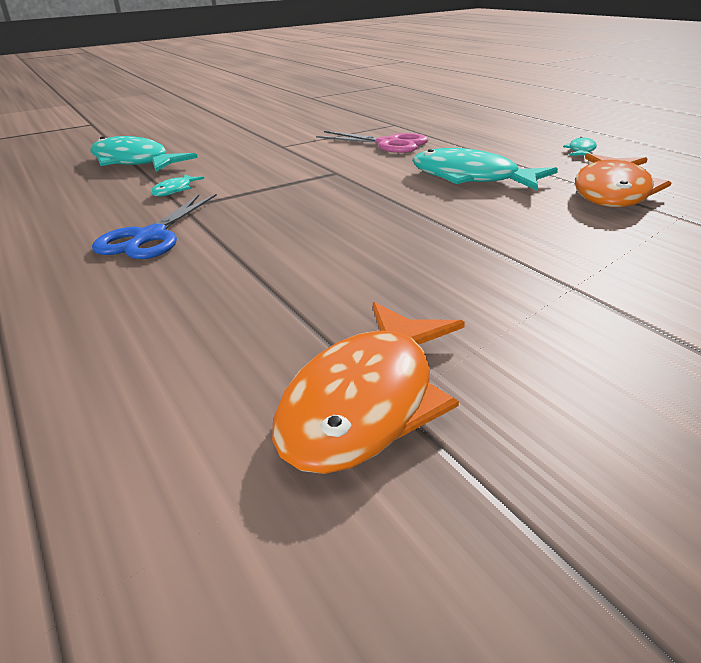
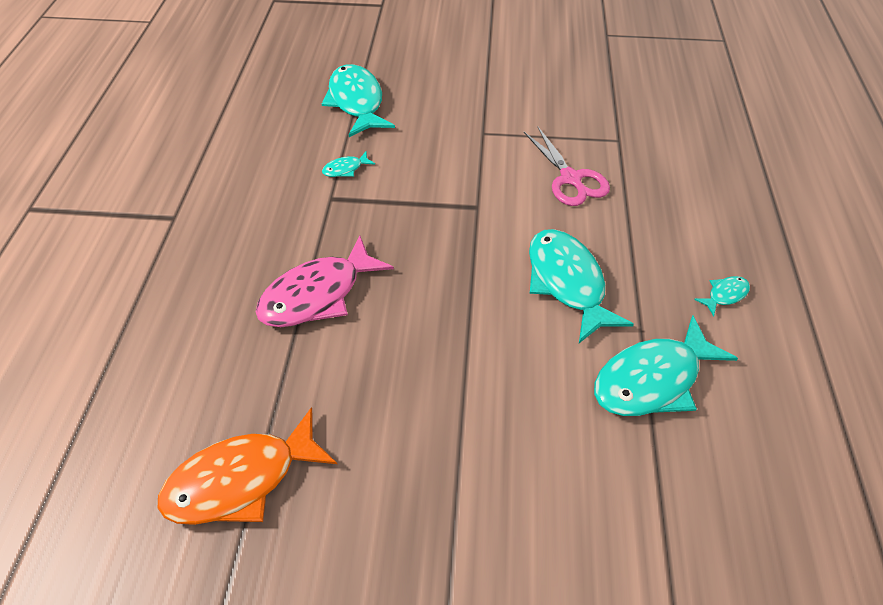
camera: 35 degrees right, 20 degrees up
(150, 237) = (281, 230): blue scissors -> none
(254, 254) = (318, 294): none -> pink fish
(612, 192) = (652, 379): orange fish -> turquoise fish

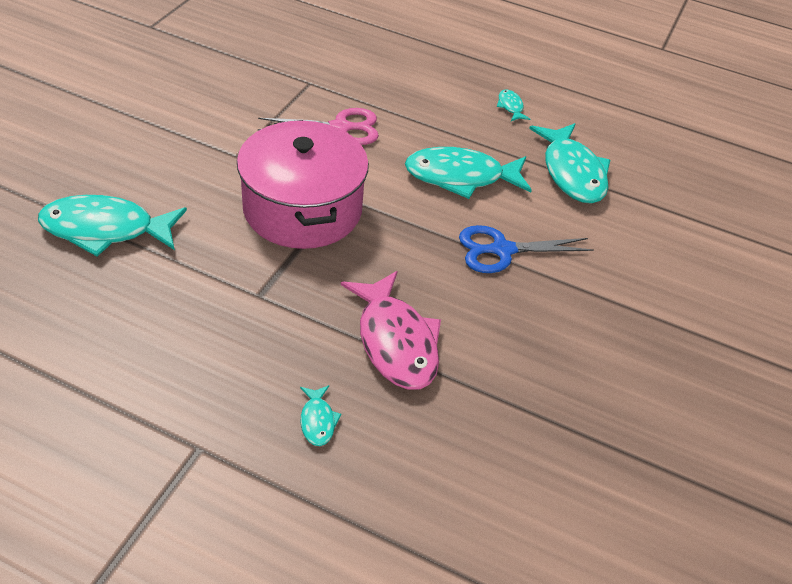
camera: 75 degrees left, 5 degrees down
(241, 479) = (592, 449): orange fish -> none
(345, 169) = (219, 271): turquoise fish -> turquoise fish (317, 420)
(444, 190) = (302, 209): none -> pink pot
(478, 343) = (502, 250): none -> blue scissors

